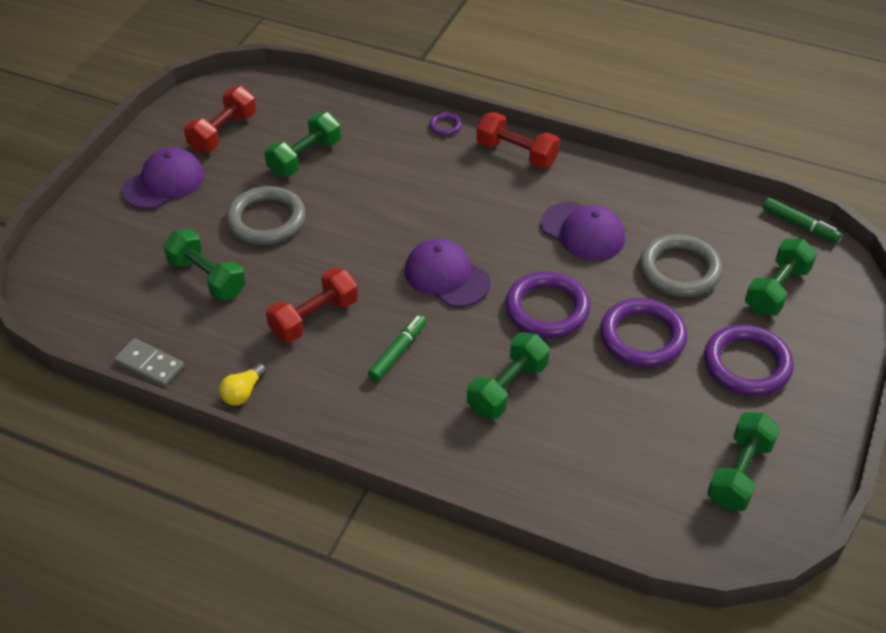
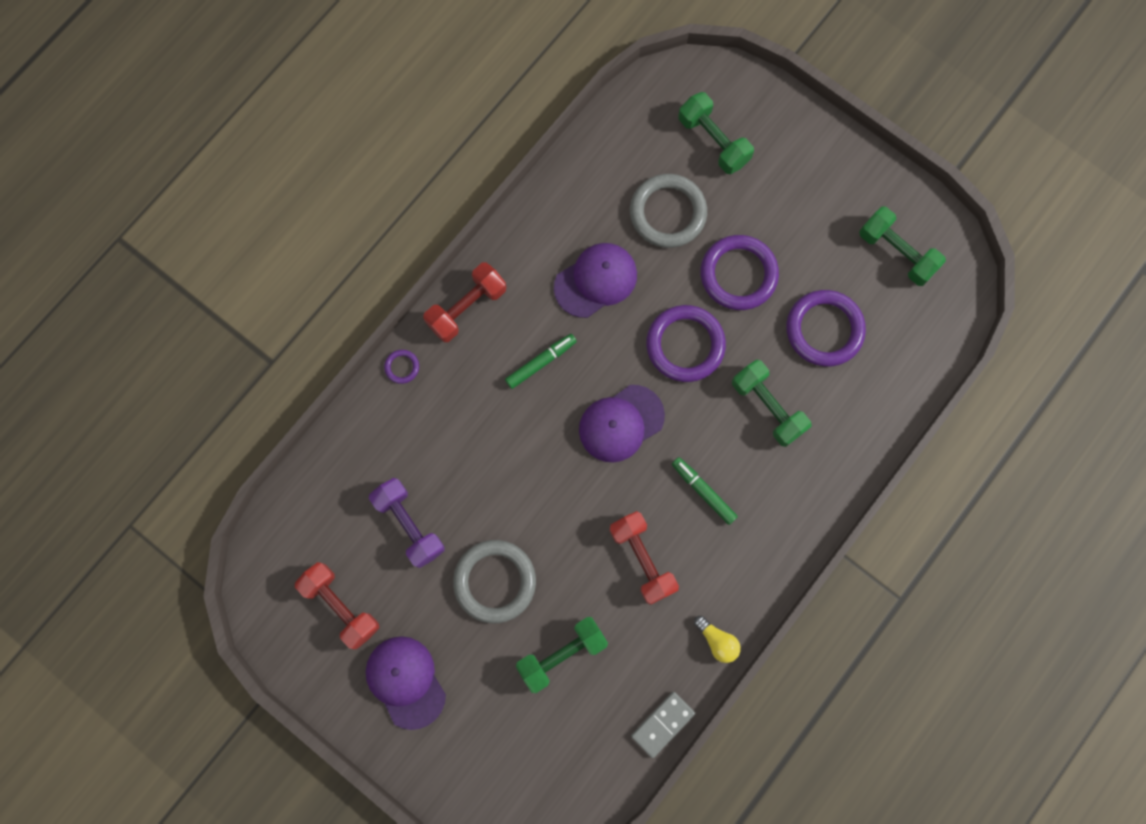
camera: 75 degrees left, 30 degrees up
(305, 158) = (409, 524): green dumbbell -> purple dumbbell
(747, 364) = (789, 201): purple ring -> purple ring (824, 329)
(800, 225) = (640, 86): green marker -> green marker (541, 362)

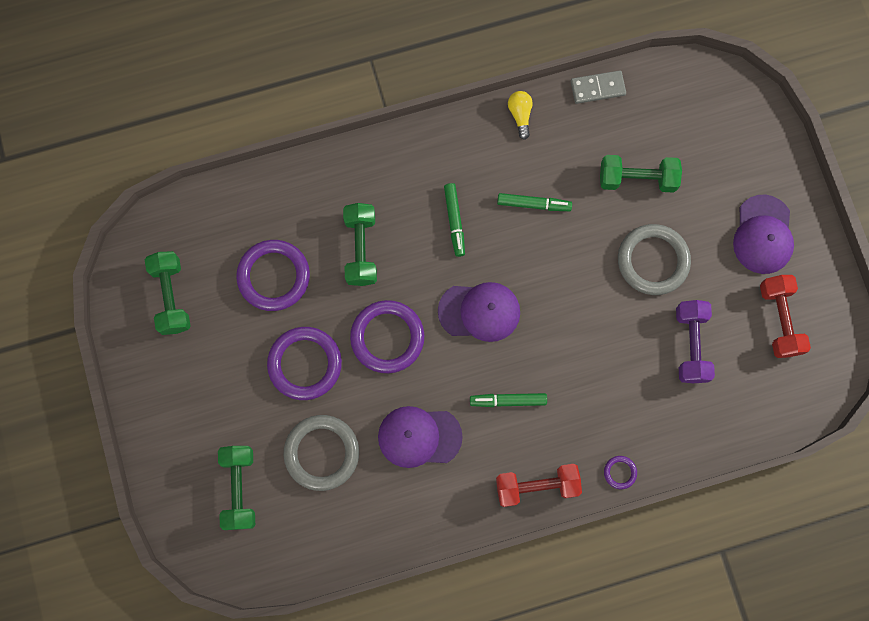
camera: 145 degrees left, 0 degrees up
(642, 559) = (533, 204): red dumbbell -> green marker

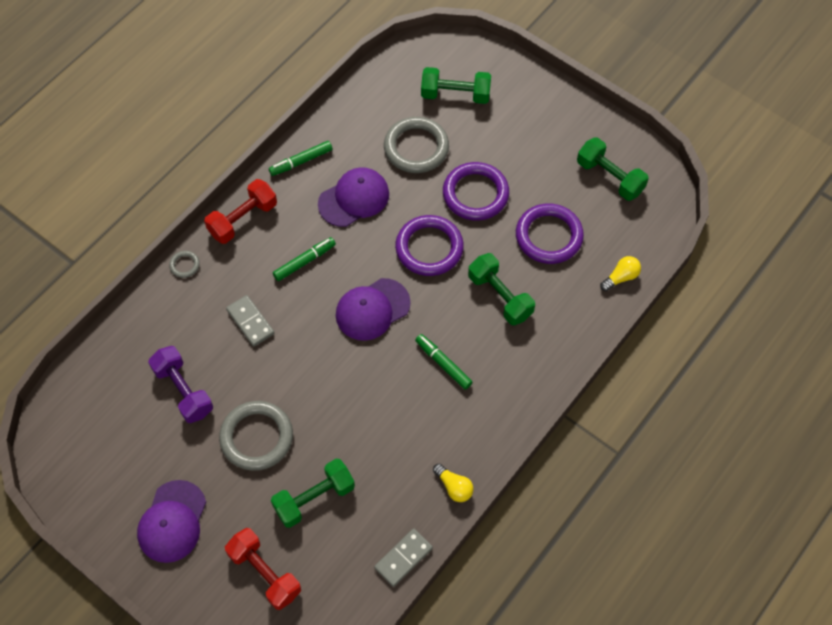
camera: 145 degrees right, 15 degrees down
(239, 488) = (455, 94): green dumbbell -> green dumbbell turned 45 degrees counterclockwise
(245, 196) = (621, 277): none -> yellow light bulb
(533, 204) = (388, 419): green marker -> green marker (301, 161)
(594, 372) = (250, 322): none -> grey domino
(620, 472) = (184, 265): purple ring -> grey ring
(763, 235) = (172, 521): purple cap -> purple cap turned 135 degrees counterclockwise
(779, 319) = (118, 458): red dumbbell -> red dumbbell (264, 573)

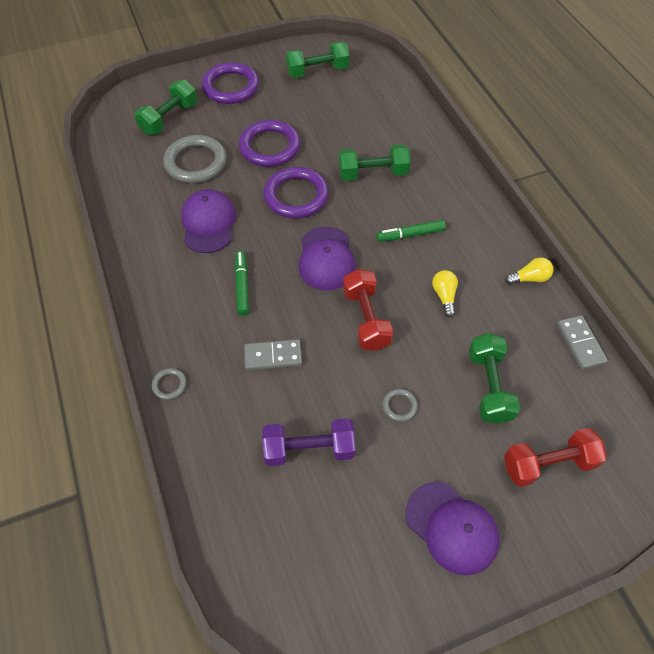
camera: 60 degrees left, 5 degrees down
(243, 219) = (159, 313): red dumbbell -> red dumbbell (366, 319)
(256, 437) = (399, 406): grey ring -> grey ring, size x0.44
(301, 161) = (138, 243): green marker -> none
(549, 236) = (341, 123): purple ring -> purple ring (231, 87)
(621, 277) = (405, 102): yellow light bulb -> yellow light bulb (444, 296)

